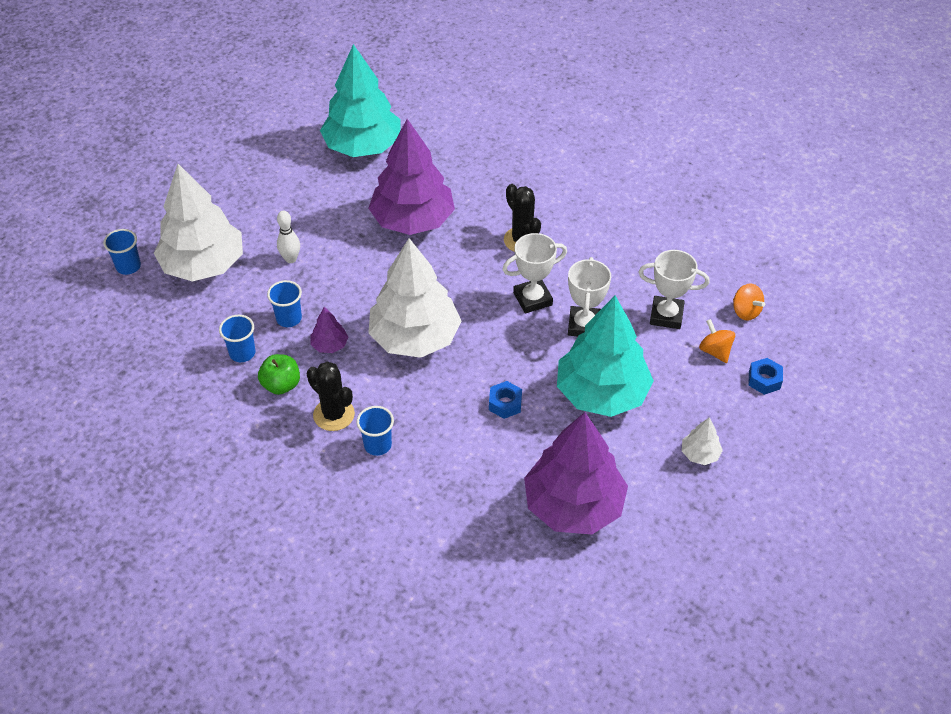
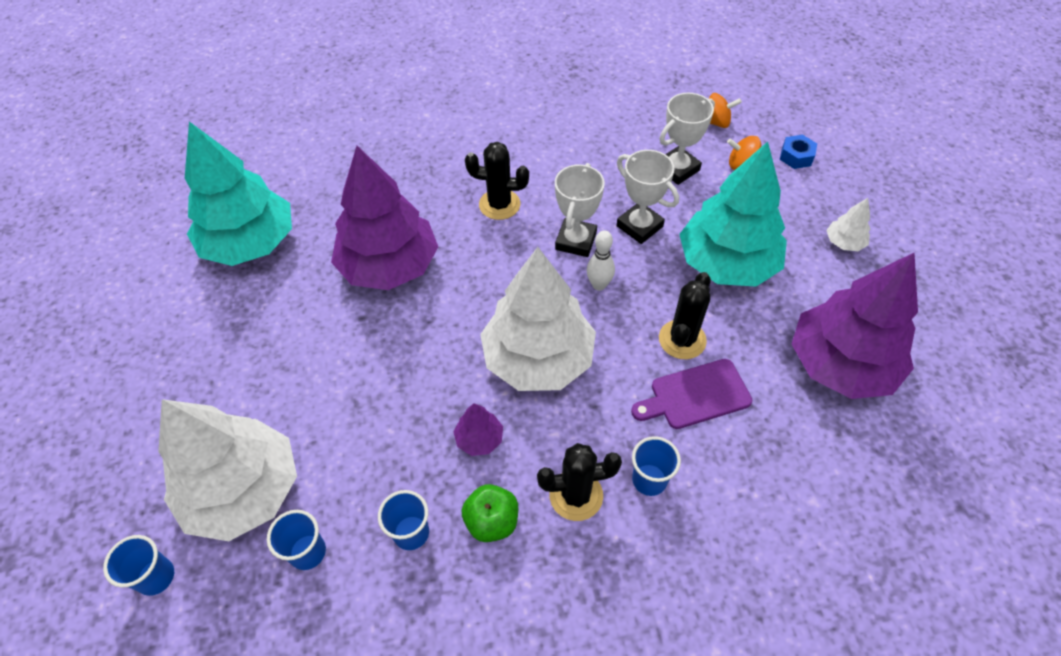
camera: 50 degrees left, 5 degrees up
(289, 318) = (407, 454): blue cup -> blue cup (308, 552)
(290, 259) = (327, 399): white bowling pin -> white bowling pin (599, 285)
(465, 435) = (695, 395): none -> purple cutting board
(505, 404) = (682, 339): blue nut -> black cactus

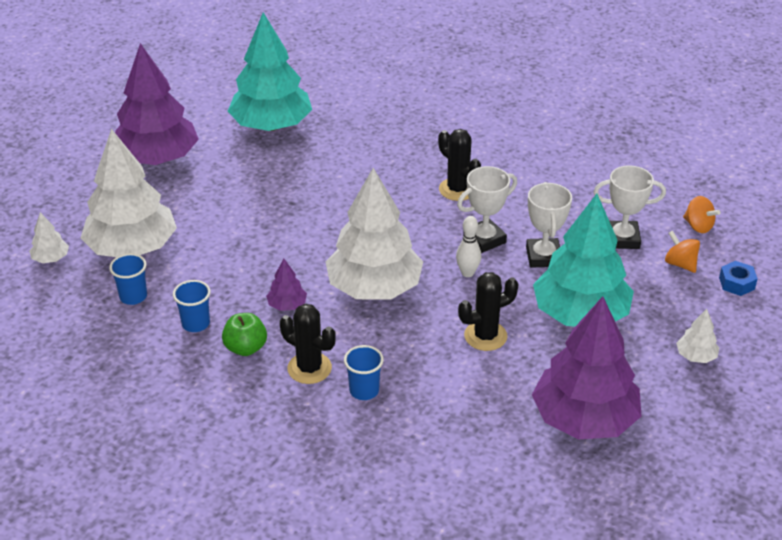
camera: 40 degrees right, 15 degrees down
(156, 577) = (51, 258): blue cup -> white tree
(389, 266) = (341, 184): purple tree -> purple tree (157, 158)
(695, 395) = (453, 370): purple cutting board -> none

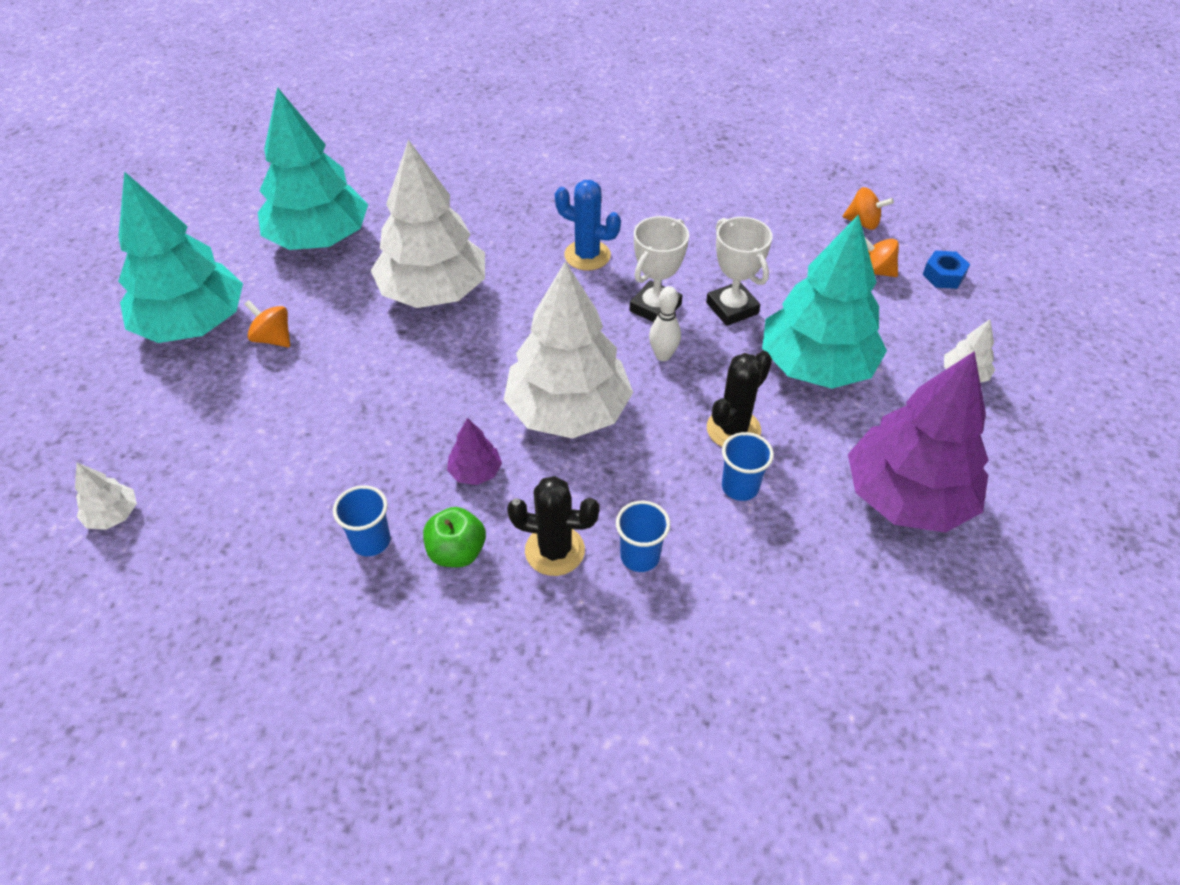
camera: 25 degrees left, 10 degrees up
(132, 248) = (224, 460): white tree -> white tree (433, 292)
(133, 296) = (263, 531): blue cup -> blue cup (740, 487)
(157, 158) = (192, 324): purple tree -> turquoise tree
(204, 182) = (273, 338): none -> orange spinning top
(457, 189) = (587, 255): black cactus -> blue cactus
(622, 239) = (798, 260): white trophy -> none

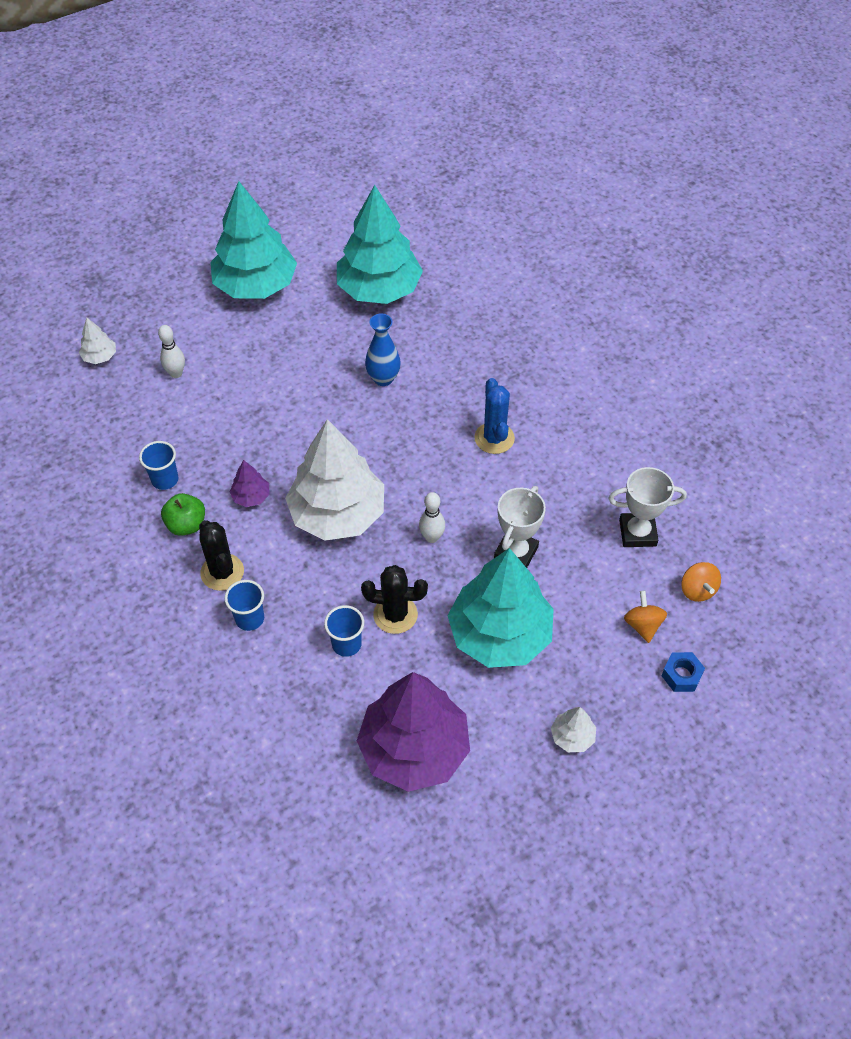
camera: 55 degrees right, 5 degrees up
(229, 453) = (176, 373): none -> white bowling pin
(273, 338) = (276, 330): orange spinning top -> none
(433, 292) = (383, 378): white tree -> blue vase
(655, 307) = (476, 507): white trophy -> white trophy (637, 533)

